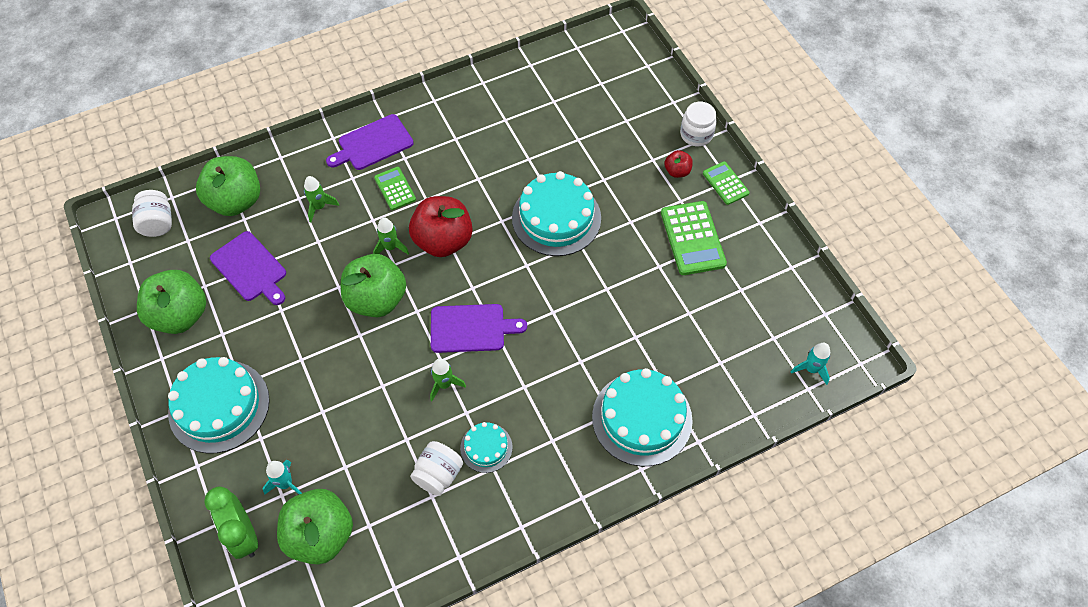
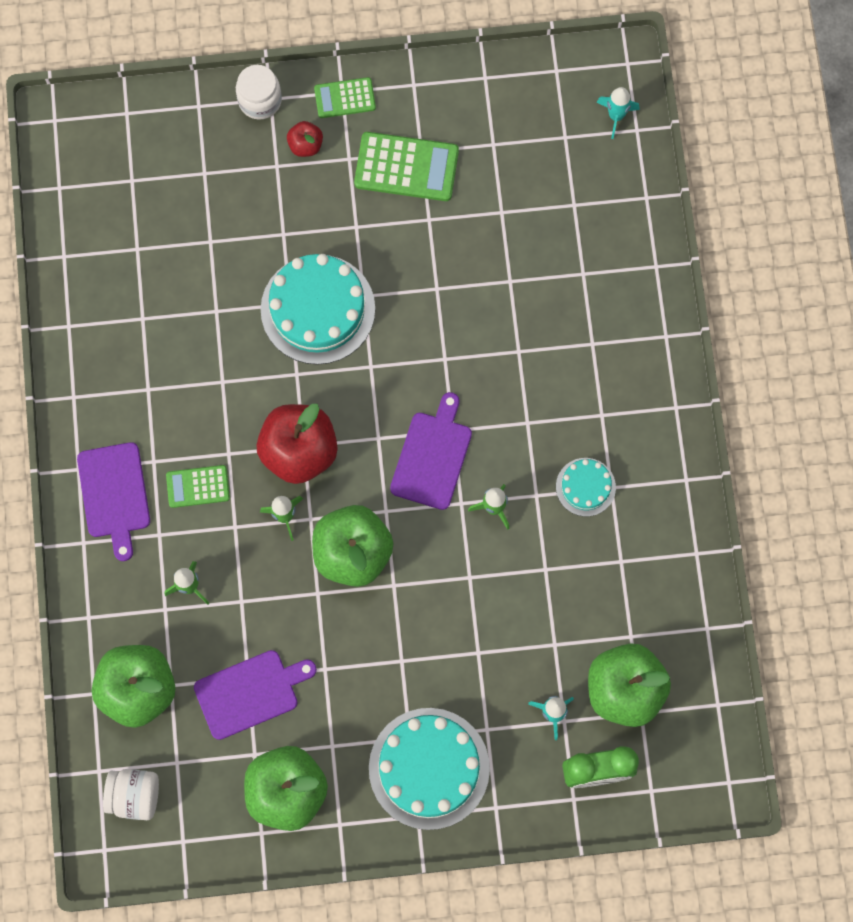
camera: 70 degrees left, 15 degrees up
(438, 474) = (599, 547): white jar -> none
(642, 418) = (609, 313): turquoise cake -> none

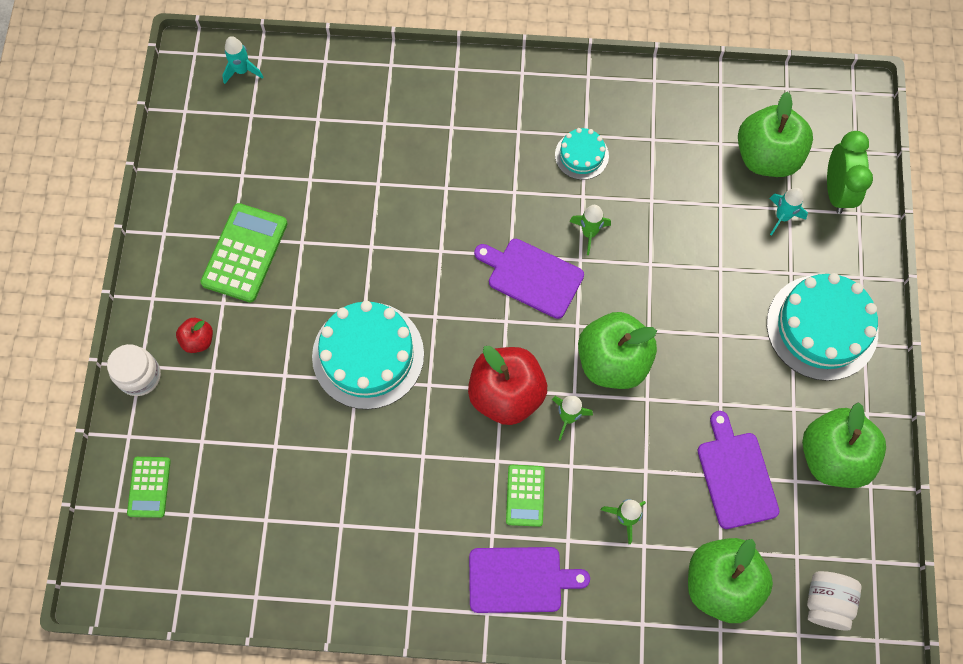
camera: 80 degrees left, 5 degrees down
(345, 98) = (159, 297): green calculator -> green calculator (149, 487)

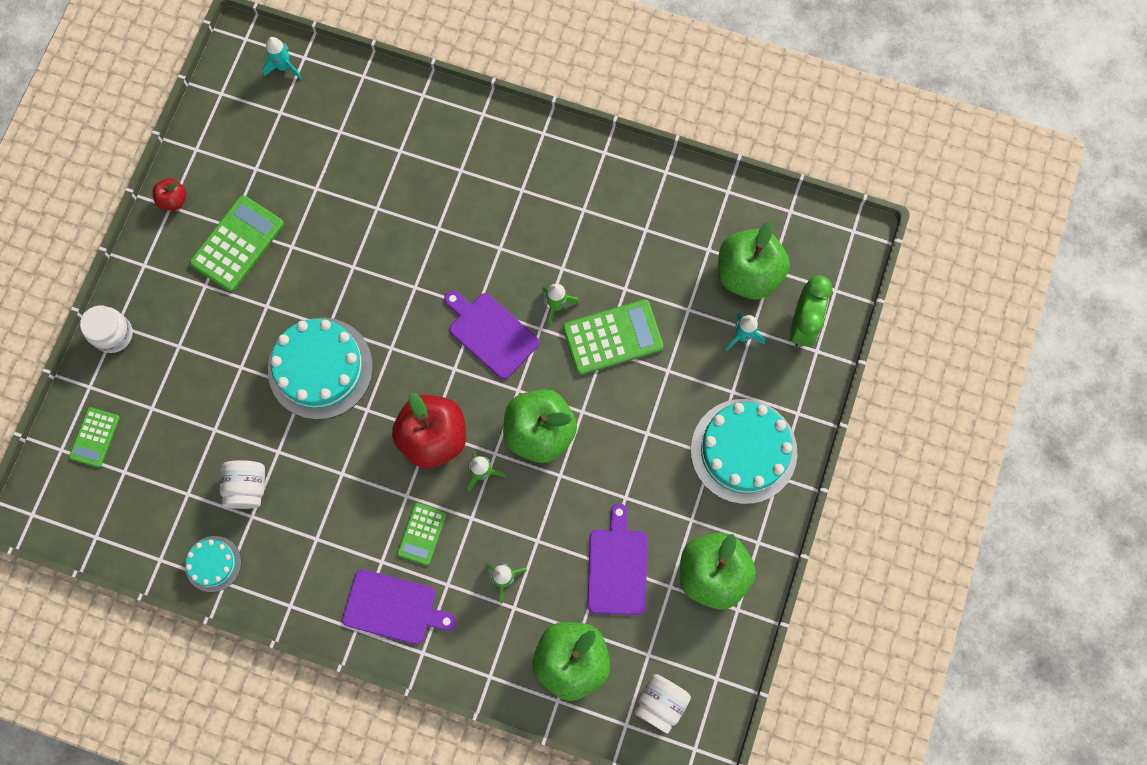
camera: 15 degrees right, 5 degrees up
(198, 340) = (173, 315): red apple -> red apple (173, 200)
(328, 496) = (247, 487): none -> white jar
(581, 155) = (573, 228): turquoise cake -> turquoise cake (213, 564)
(655, 250) = (612, 337): none -> green calculator

